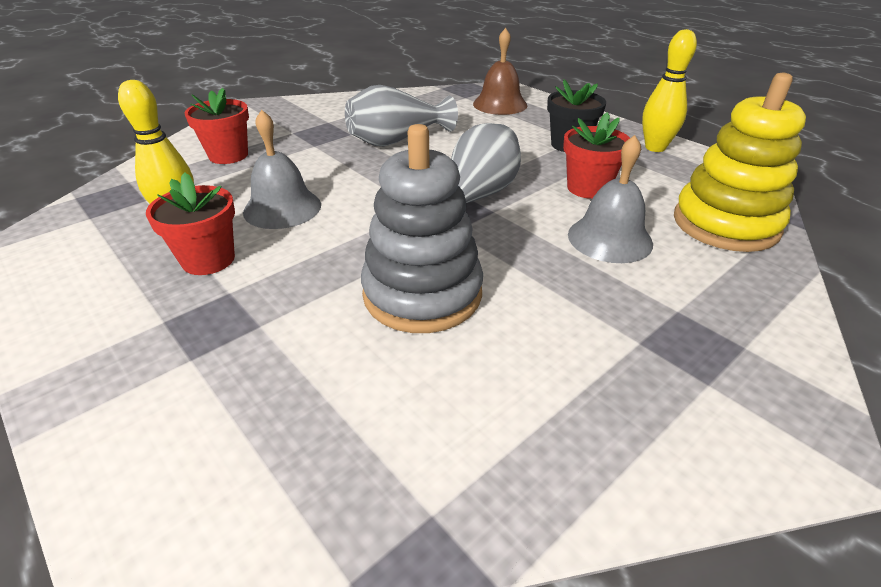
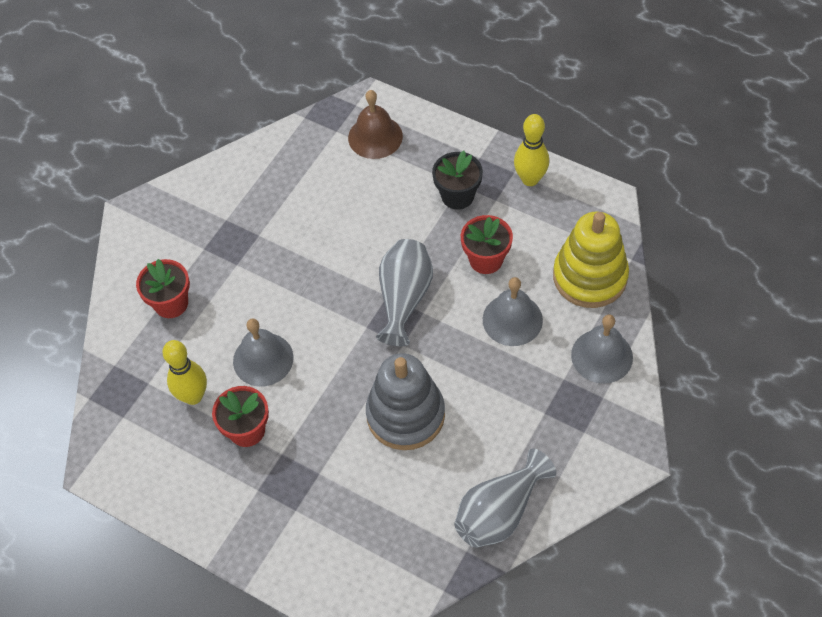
camera: 15 degrees left, 20 degrees up
(397, 140) = (306, 234): grey vase -> grey vase (499, 512)
(743, 299) = (602, 356): none -> grey bell

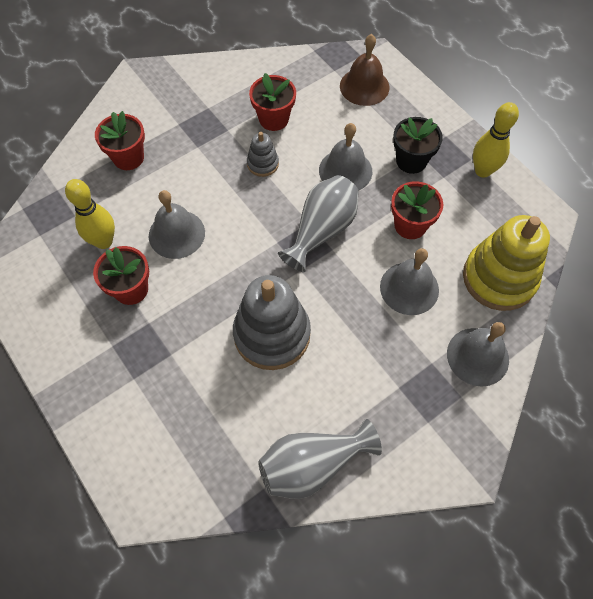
camera: 20 degrees right, 5 degrees up
(300, 206) = (274, 119): none -> red flower pot
(312, 256) = (263, 164): none -> grey stacking toy
(398, 230) = (345, 170): none -> grey bell

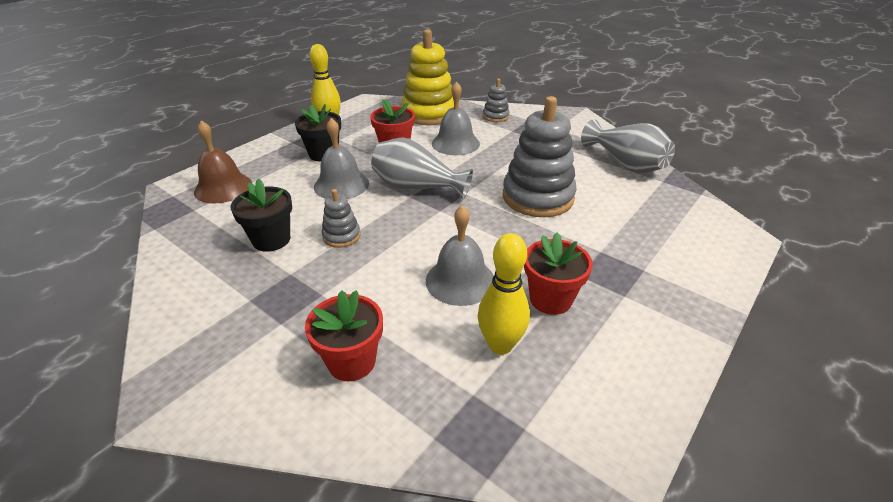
camera: 105 degrees left, 25 degrees down
(274, 119) = (271, 240): red flower pot -> black flower pot
(477, 356) = (495, 116): grey bell -> grey stacking toy

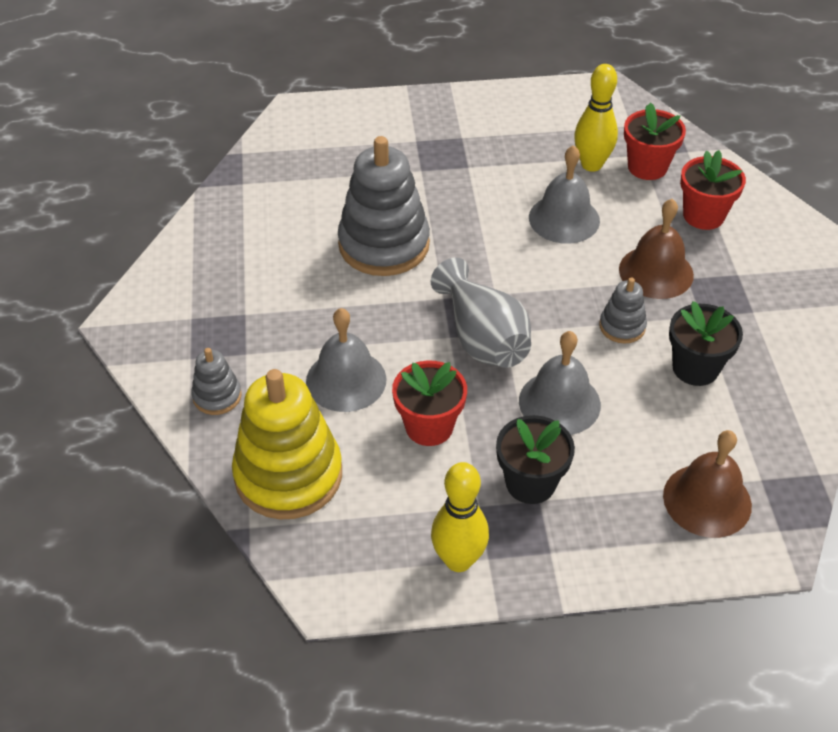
camera: 135 degrees left, 10 degrees up
(350, 284) = (656, 272): none -> brown bell
(550, 299) = (516, 166): red flower pot -> red flower pot (647, 167)
(625, 164) = (232, 220): grey vase -> none

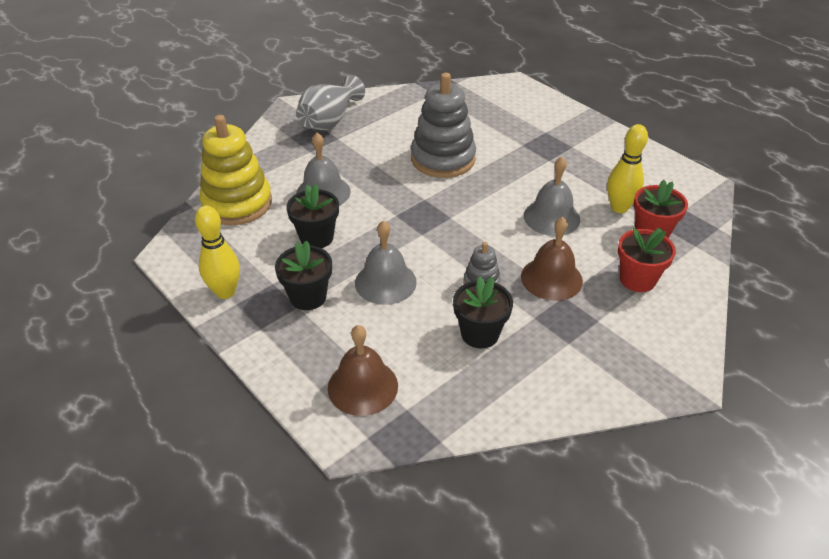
camera: 55 degrees right, 5 degrees down
(217, 396) = (271, 156): grey stacking toy -> none
(429, 426) = (316, 237): red flower pot -> black flower pot
(482, 338) = (407, 228): grey vase -> grey vase (329, 120)

